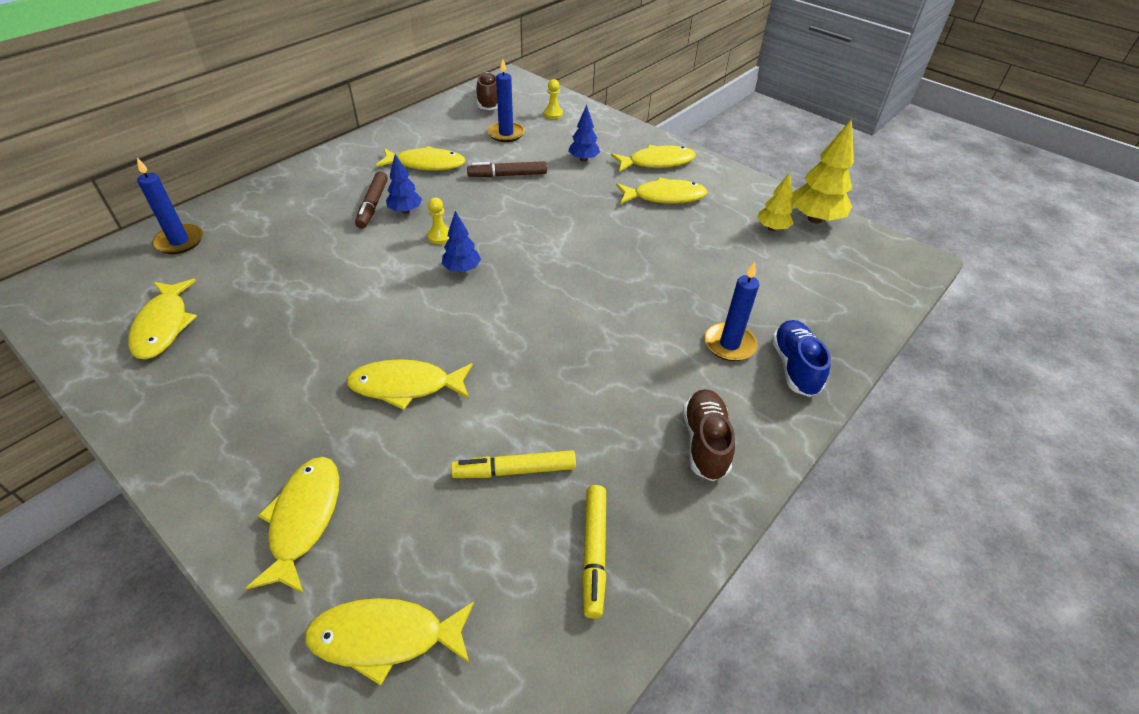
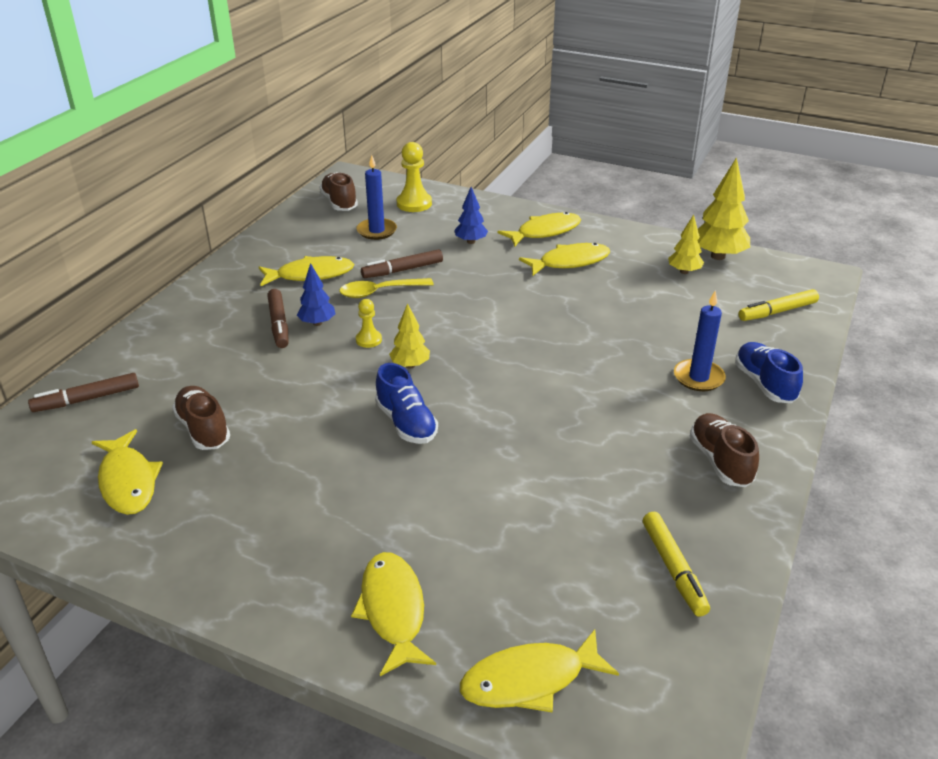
camera: 15 degrees left, 10 degrees down
(179, 241) = (87, 399): blue candle -> brown marker
(252, 291) = (203, 429): none -> brown shoe
(406, 386) = (419, 478): yellow fish -> none
(426, 326) = (406, 423): none -> blue shoe
(462, 269) = (410, 365): blue tree -> yellow tree
(475, 192) = (379, 292): none -> yellow spoon
(514, 470) = (566, 523): yellow marker -> yellow marker (777, 312)
(553, 114) = (414, 204): yellow pawn -> yellow pawn, size x1.70

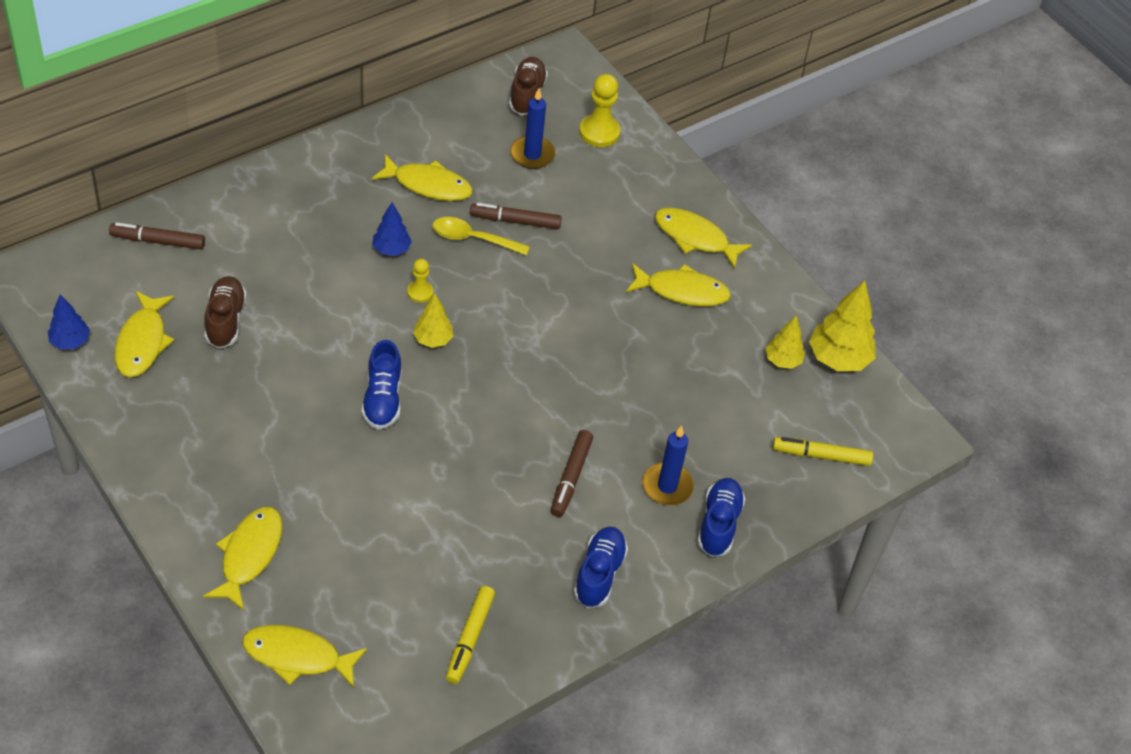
camera: 25 degrees right, 15 degrees up
(279, 324) = (358, 234): brown marker -> brown marker (571, 477)
(470, 242) = (610, 215): blue tree -> blue tree (70, 342)
(545, 232) = (695, 238): yellow fish -> yellow fish turned 150 degrees counterclockwise
(720, 461) = (599, 574): brown shoe -> blue shoe

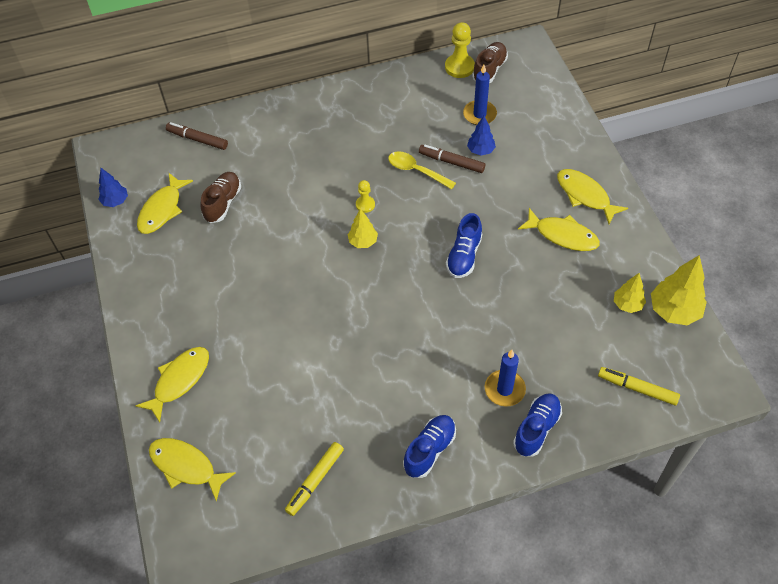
camera: 25 degrees right, 5 degrees up
(382, 399) = (312, 280): blue shoe -> blue shoe (464, 256)
(391, 249) = (355, 170): blue tree -> blue tree (480, 150)
(428, 185) = (396, 126): yellow fish -> none
(571, 477) = (432, 367): brown marker -> none
(599, 132) = (535, 104): yellow pawn -> yellow pawn (459, 67)

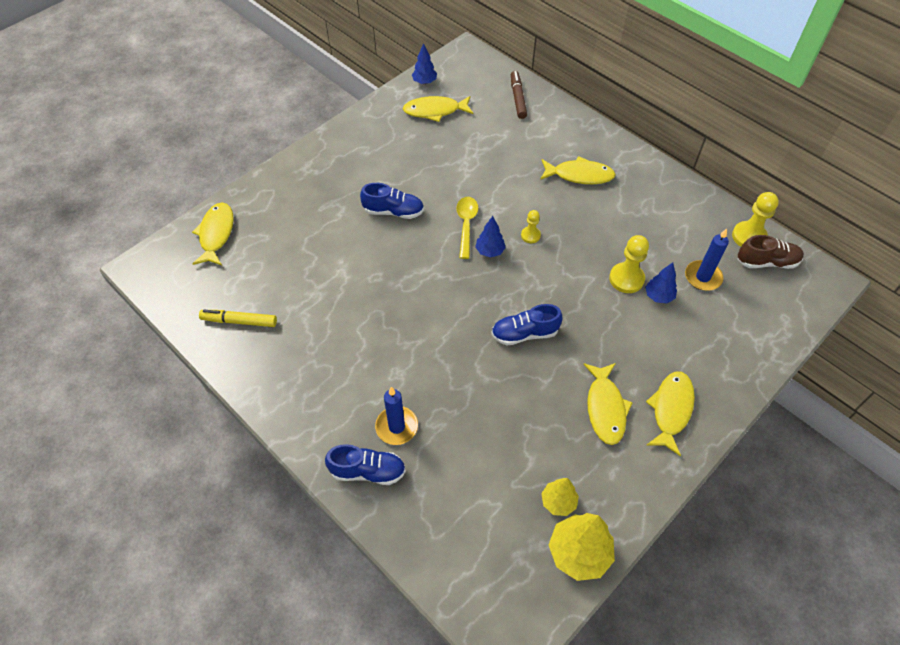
camera: 60 degrees right, 0 degrees up
(179, 381) = (287, 195): yellow fish -> yellow fish (579, 175)
(223, 203) = (466, 143): brown shoe -> none
(363, 242) = (489, 251): yellow tree -> blue tree
(416, 171) = (596, 256): yellow spoon -> yellow spoon (466, 224)
(429, 450) = (305, 392): blue shoe -> blue shoe (393, 211)
(451, 162) = (626, 279): brown marker -> yellow pawn
(637, 389) = (460, 549): yellow marker -> none

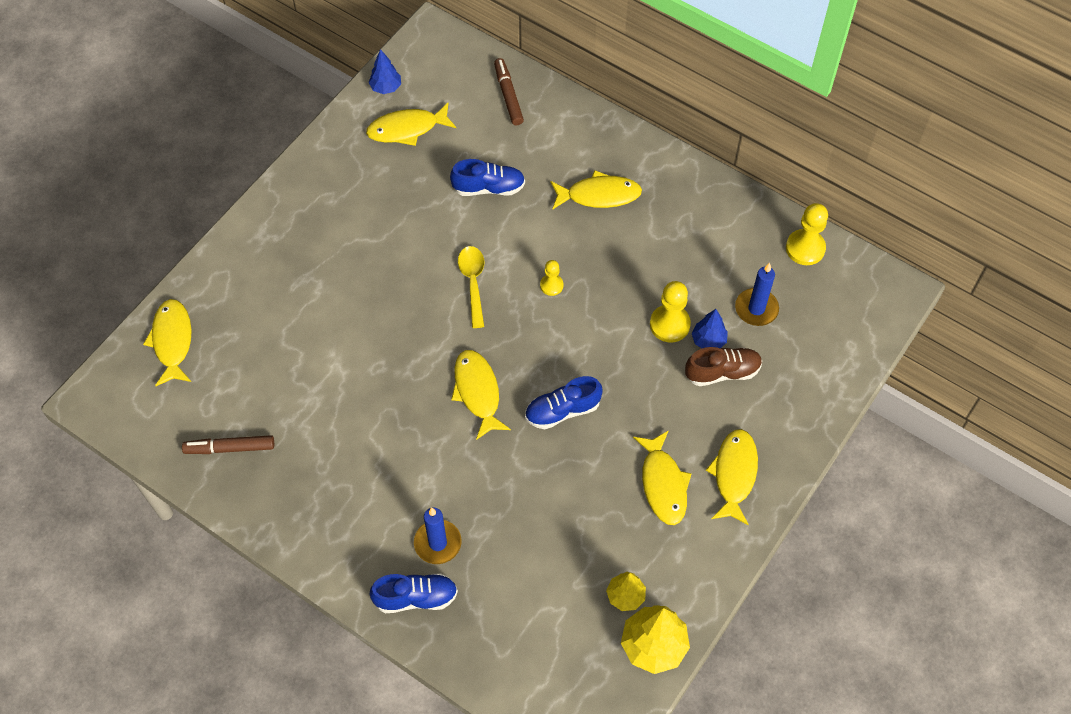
camera: 10 degrees left, 5 degrees up
(239, 321) = (230, 448): yellow marker -> brown marker
(393, 211) = (382, 278): blue shoe -> blue shoe (488, 188)
(455, 308) = (477, 392): none -> yellow fish
(489, 251) = (506, 313): blue tree -> none
(767, 262) = (827, 278): brown shoe -> brown shoe (722, 372)

